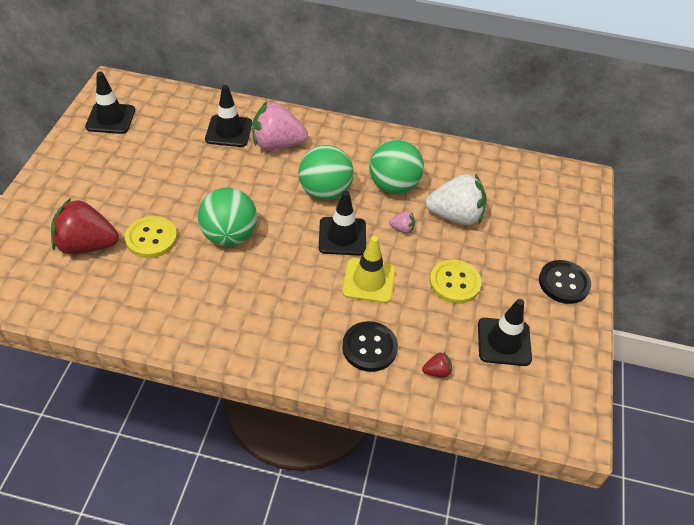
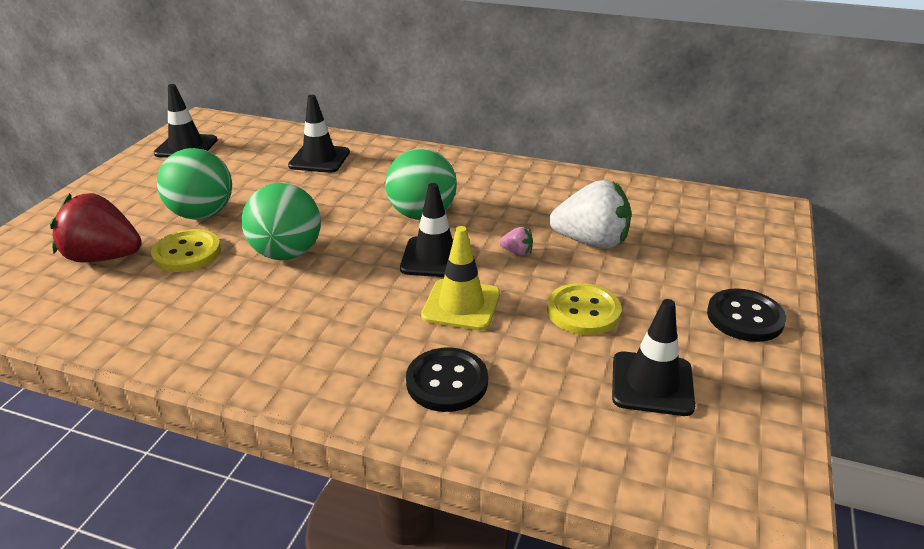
camera: 10 degrees right, 15 degrees down
(277, 144) = (374, 171): pink strawberry -> none
(393, 186) = (512, 211): green ball -> green ball (202, 214)
(436, 372) = (544, 417): red strawberry -> none

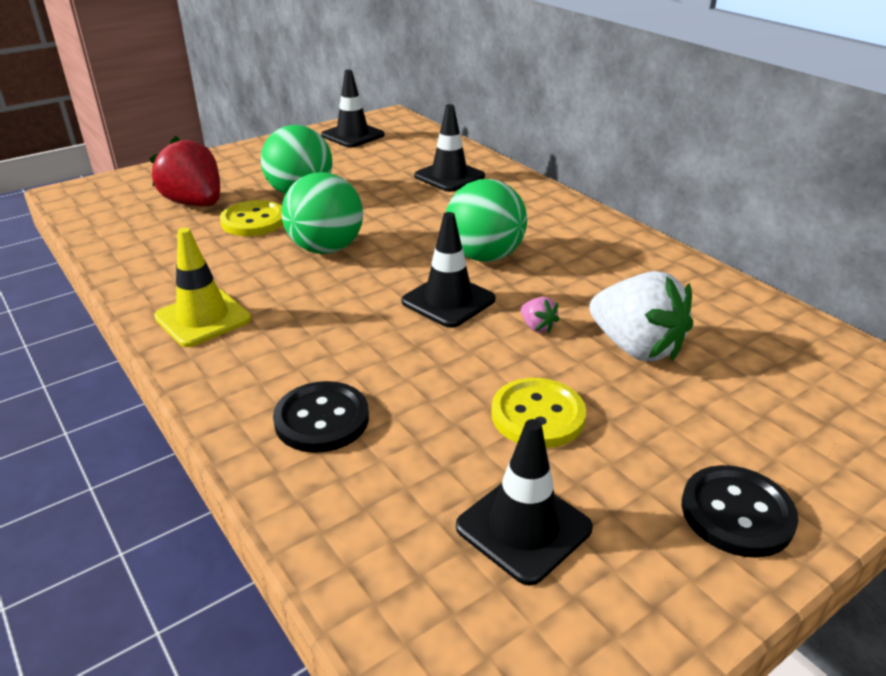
camera: 35 degrees right, 0 degrees up
(461, 305) = (420, 355): yellow traffic cone -> yellow traffic cone (203, 318)

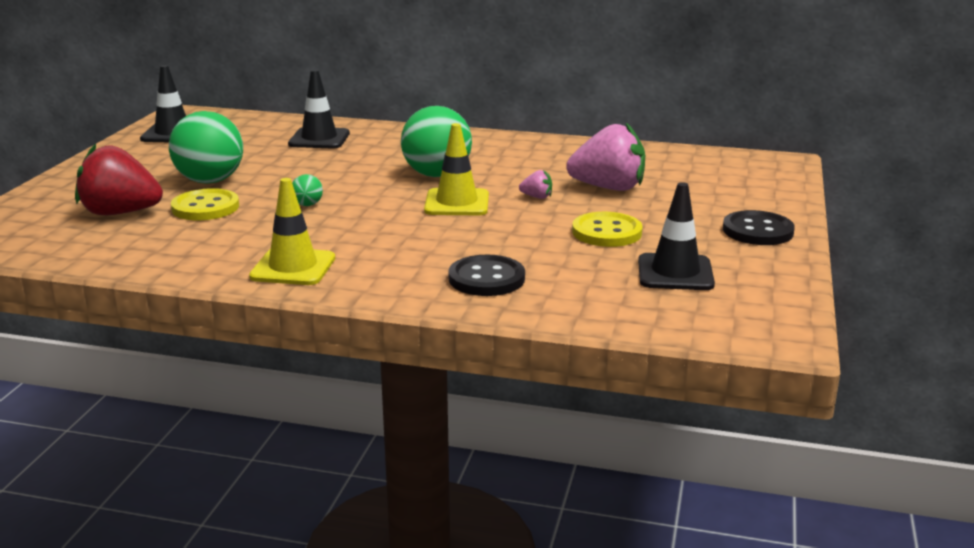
camera: 40 degrees left, 10 degrees down
(326, 249) = (307, 205): green ball -> green ball, size x0.42
(448, 301) = (457, 203): black traffic cone -> yellow traffic cone
(635, 347) = (608, 188): white strawberry -> pink strawberry

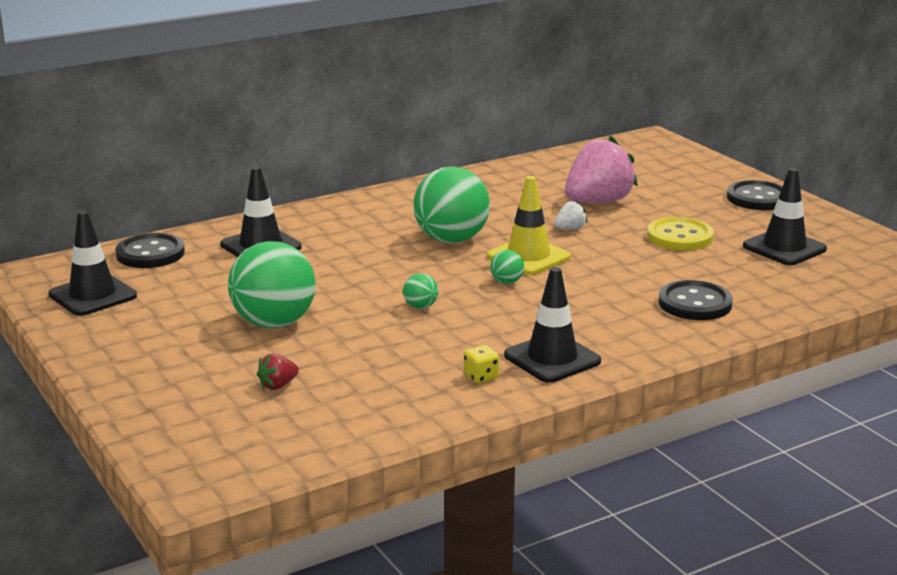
camera: 45 degrees left, 0 degrees up
(120, 213) = (278, 385): red strawberry -> red strawberry, size x0.42
(205, 207) = (341, 346): yellow button -> none
(224, 258) = (481, 377): none -> yellow dice
(255, 123) = (150, 254): none -> black button
(293, 267) = (552, 358): yellow traffic cone -> black traffic cone
(398, 212) = (506, 282): none -> green ball
(537, 197) = (570, 229): pink strawberry -> white strawberry

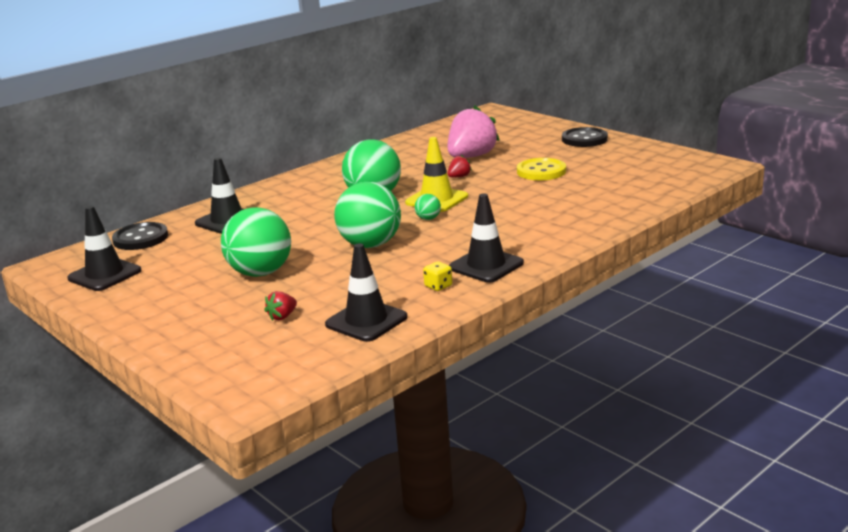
camera: 10 degrees left, 0 degrees up
(420, 306) = (370, 245): green ball -> green ball, size x2.38
(570, 229) = (459, 177): white strawberry -> red strawberry
(695, 303) = (573, 213): black button -> none
(784, 248) = (618, 168): black traffic cone -> black traffic cone (366, 321)

